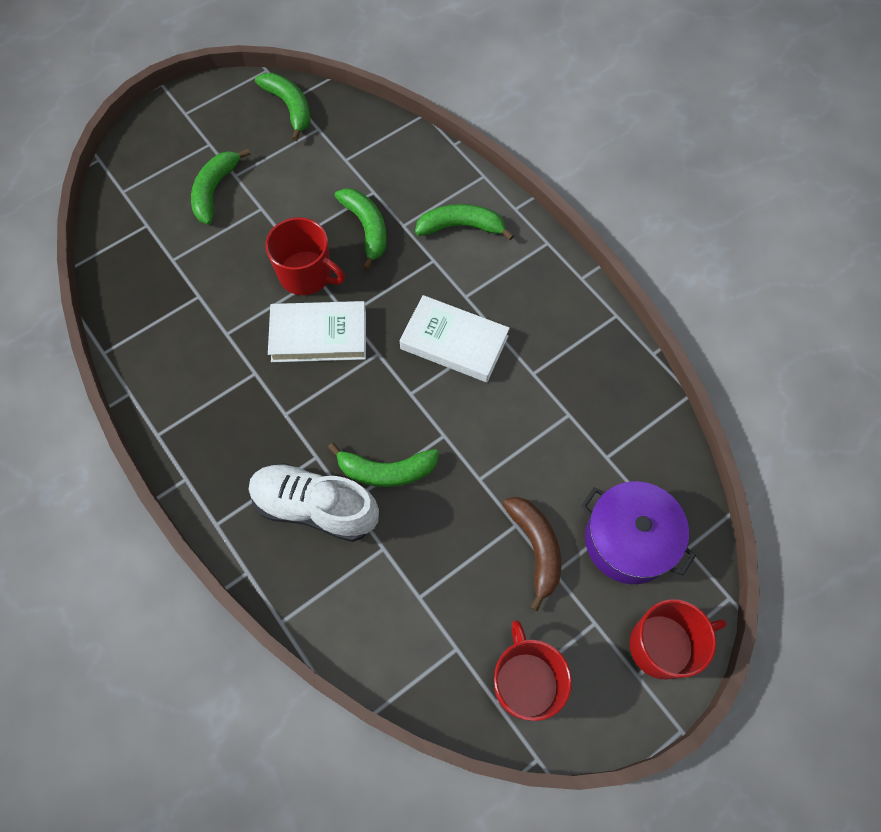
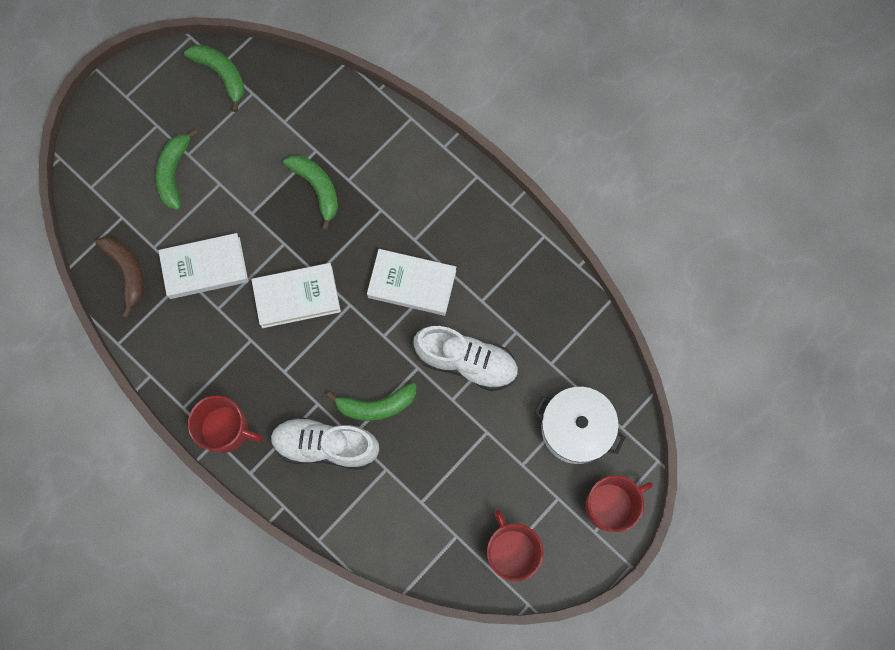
camera: 10 degrees left, 10 degrees up
(223, 289) = (205, 268): none -> white book
(307, 274) = (274, 242): red mug -> red mug (226, 430)
(461, 227) = (399, 173): green banana -> none
(504, 438) = (466, 362): none -> white shoe
(536, 548) = (505, 448): brown banana -> brown banana (127, 272)
(629, 540) = (576, 429): purple pot -> white pot

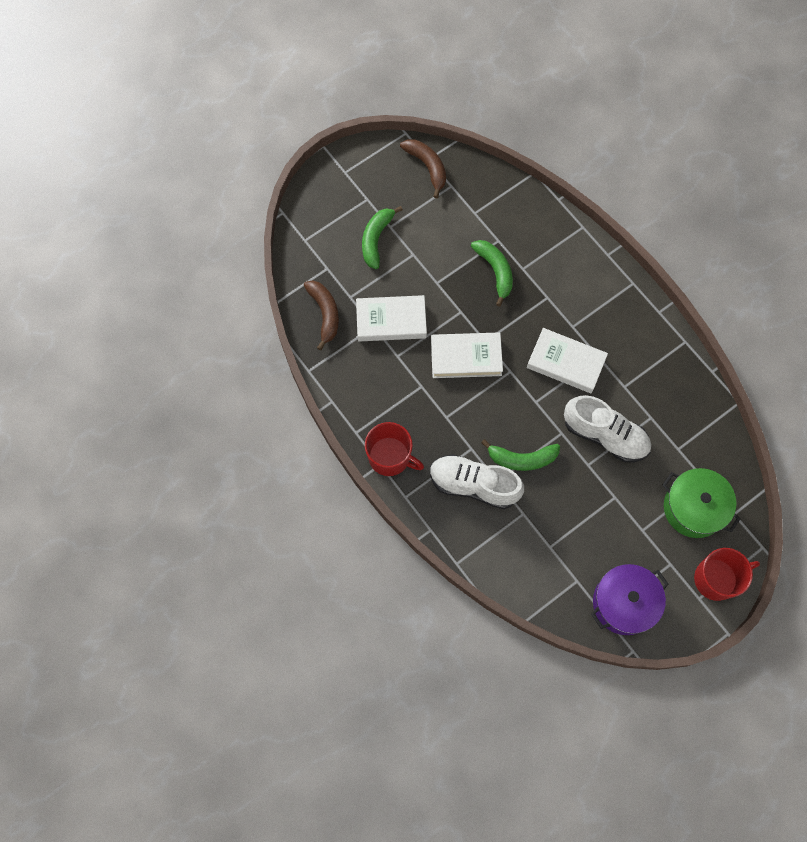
camera: 10 degrees right, 5 degrees down
(221, 74) = (427, 167): green banana -> brown banana
(511, 552) = (624, 603): red mug -> purple pot
(576, 429) = (694, 508): white pot -> green pot

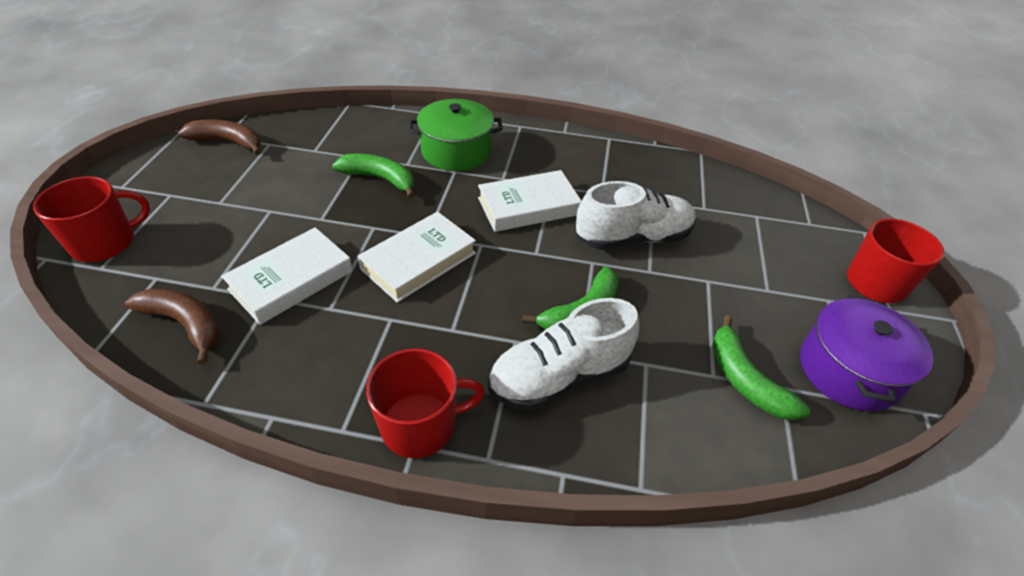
camera: 45 degrees left, 25 degrees down
(315, 220) = (105, 243): none -> red mug
(376, 239) = (209, 220): green banana -> green banana (745, 380)
(694, 508) = (777, 241): green pot -> green pot (456, 151)

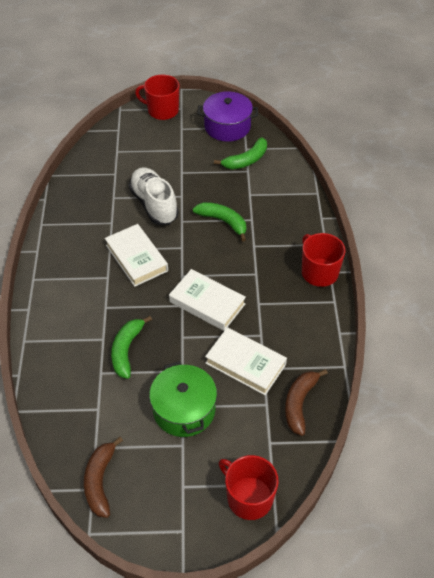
camera: 100 degrees left, 5 degrees up
(456, 151) = (79, 312): green pot -> green pot (184, 410)
(559, 377) = (270, 225): white shoe -> none

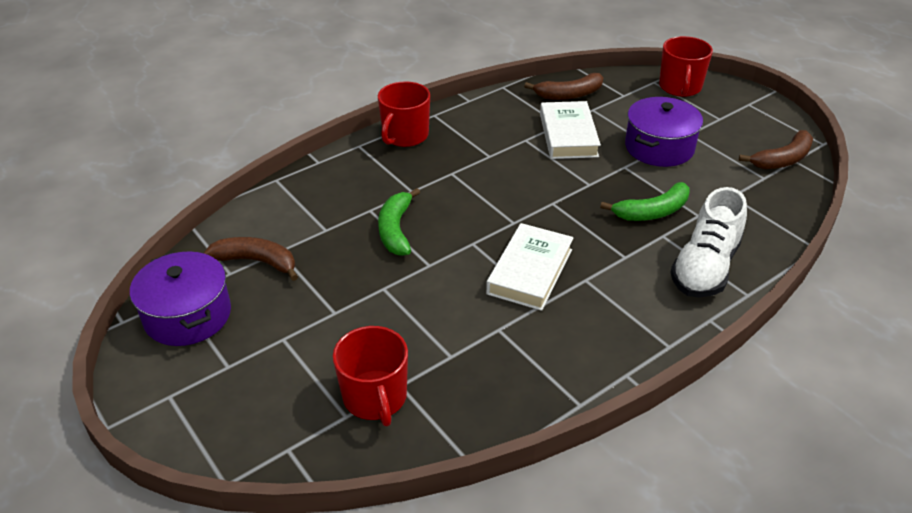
camera: 125 degrees left, 10 degrees down
(154, 204) = (424, 306): white shoe -> white shoe (705, 267)
(162, 110) = (191, 418): red mug -> red mug (375, 398)
(184, 410) = (659, 147): green pot -> purple pot
(207, 303) = (528, 187): white book -> none
(246, 160) = (257, 262): green banana -> brown banana

